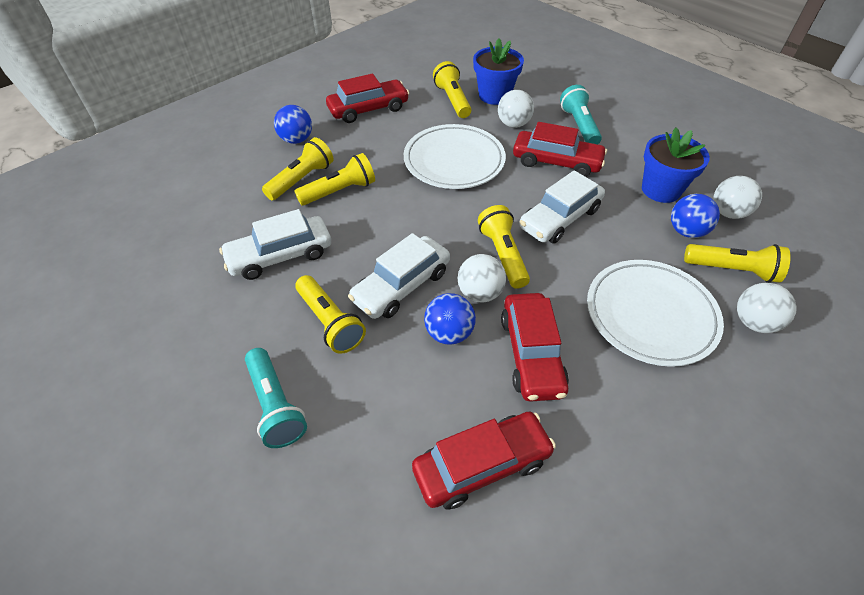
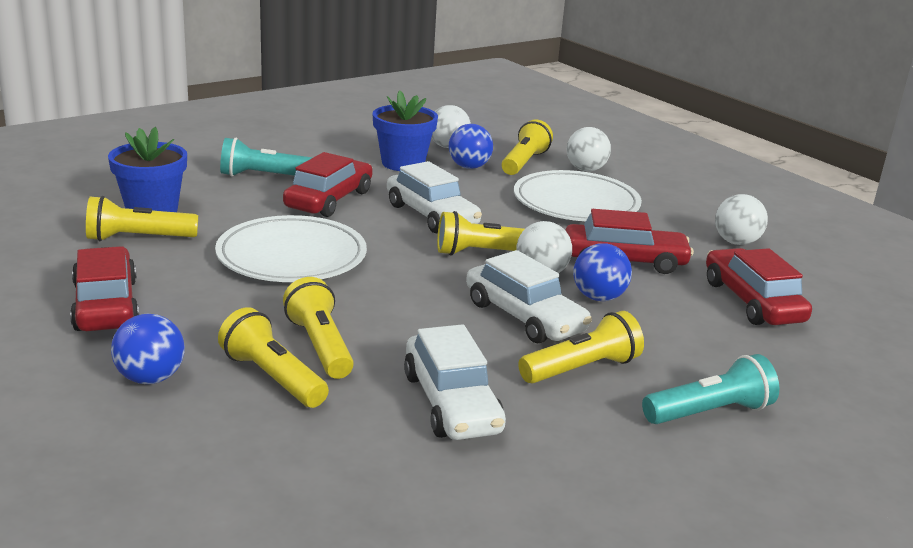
camera: 85 degrees left, 25 degrees down
(513, 124) = (233, 209): white ball -> white ball (736, 242)

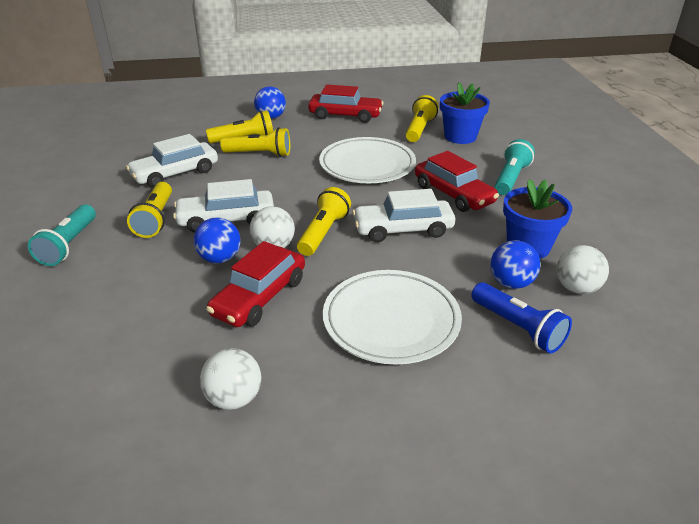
camera: 120 degrees right, 10 degrees up
(451, 403) = (175, 173): white car -> white car turned 45 degrees counterclockwise
(524, 162) = (518, 328): yellow flashlight -> blue flashlight
(586, 169) = (484, 371): white ball -> none
(752, 301) = (137, 338): red car -> none

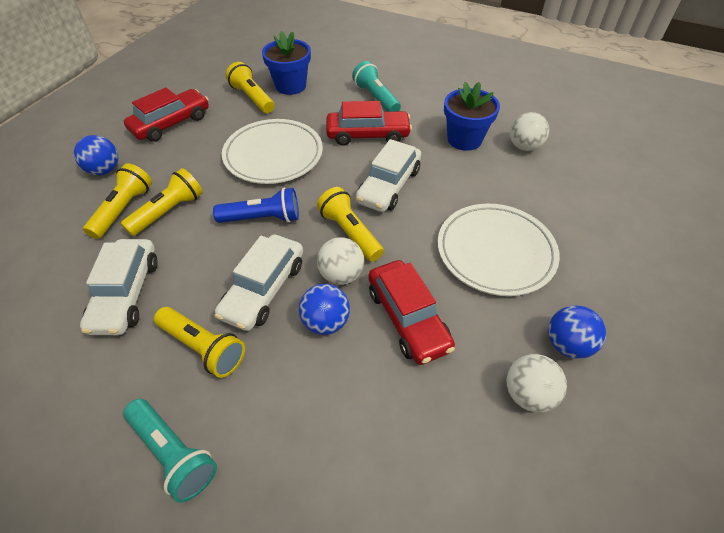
camera: 55 degrees left, 15 degrees up
(511, 283) = (497, 170): blue ball -> blue ball (567, 344)
(518, 328) = (545, 194): blue flashlight -> blue flashlight (263, 218)

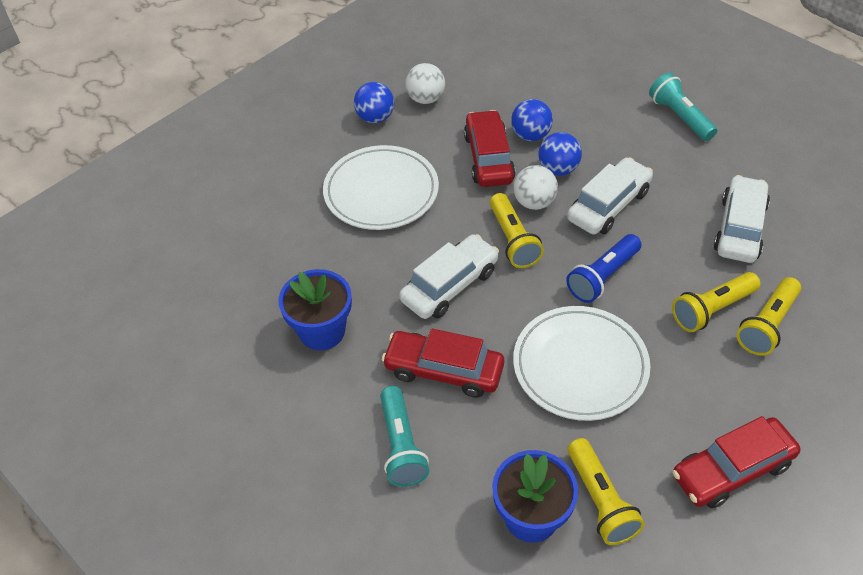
camera: 160 degrees left, 0 degrees up
(104, 170) = (810, 395): blue ball -> blue ball (530, 135)
(204, 347) = (662, 172): yellow flashlight -> none
(263, 218) = (603, 277): blue flashlight -> blue flashlight turned 60 degrees counterclockwise
(524, 146) = (257, 302): white ball -> none

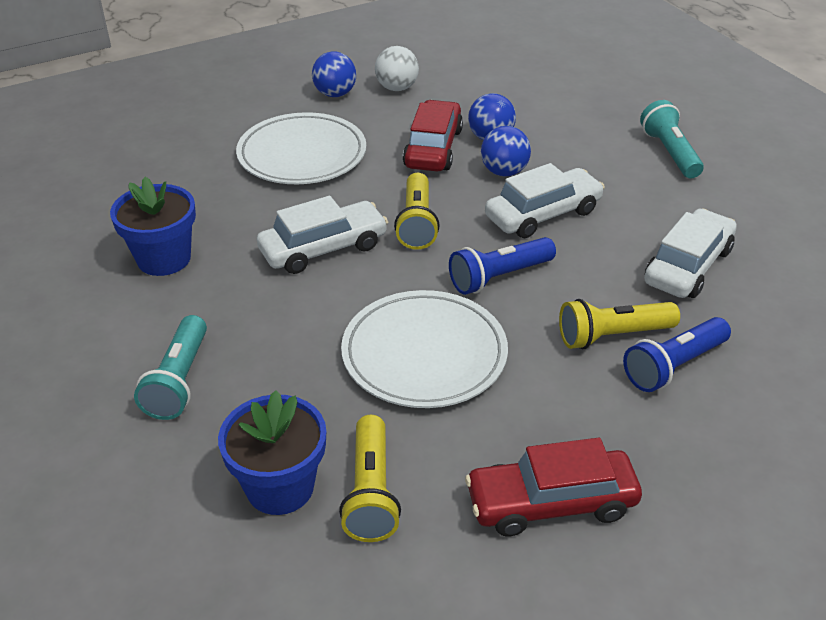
camera: 15 degrees right, 10 degrees down
(444, 370) = (269, 323): red car -> none
(534, 202) = (460, 195): white ball -> none
(767, 325) = (674, 366): yellow flashlight -> blue flashlight

